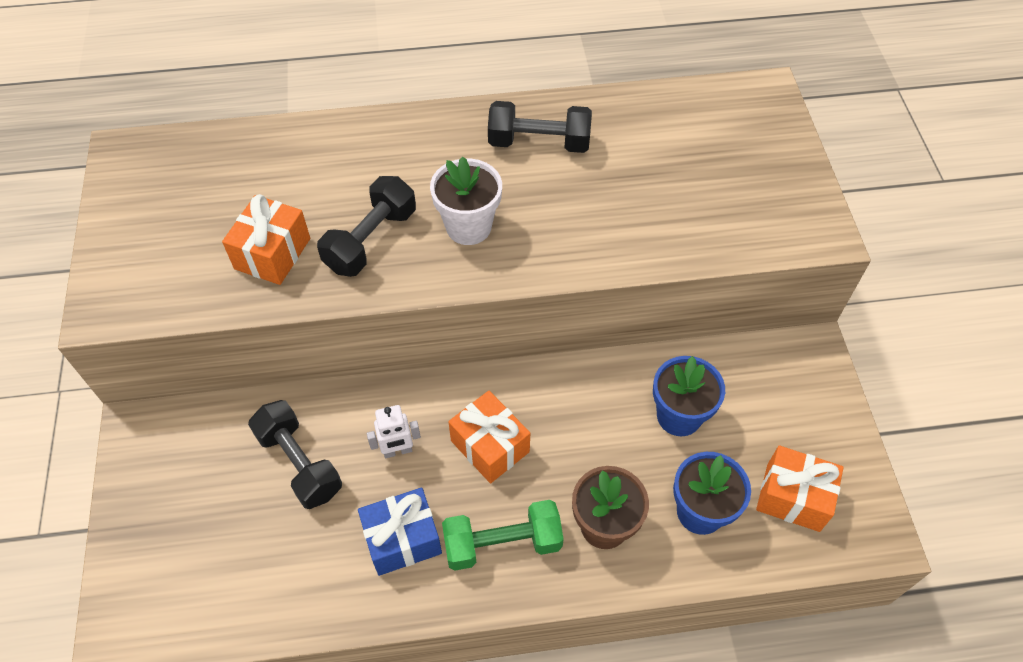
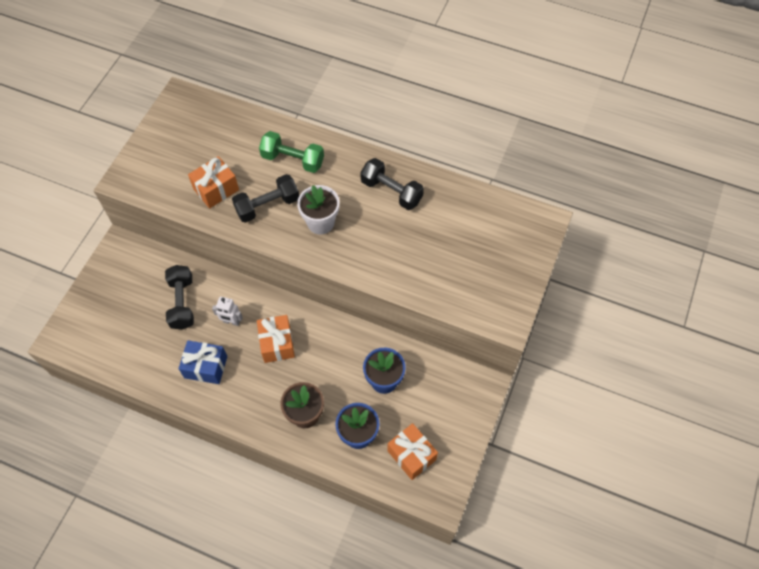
camera: 30 degrees right, 5 degrees up
(502, 543) = (250, 395): green dumbbell -> green dumbbell (293, 160)

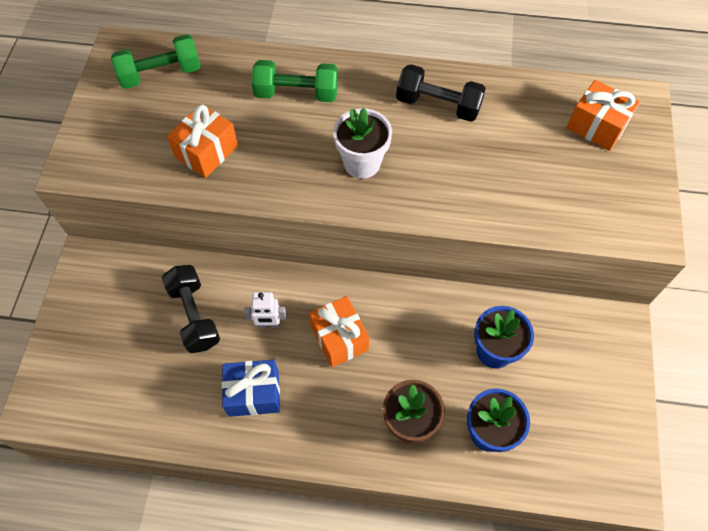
camera: 15 degrees left, 0 degrees up
(202, 124) = (161, 74): none -> green dumbbell
(267, 206) = (283, 157): black dumbbell -> none
(411, 455) = (567, 440): orange gift -> orange gift (596, 126)

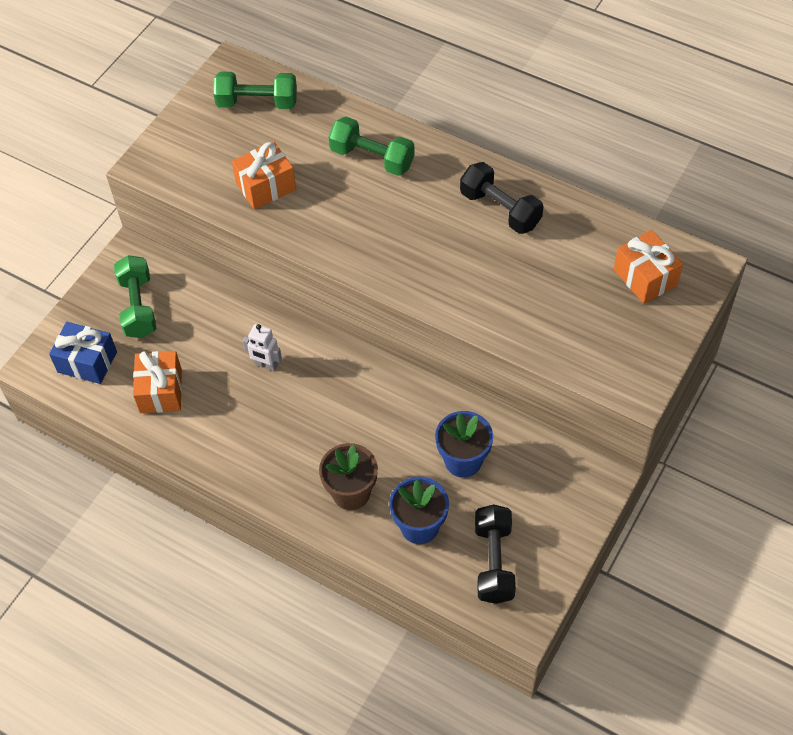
camera: 25 degrees right, 5 degrees down
(117, 310) = (138, 306): none -> green dumbbell
(194, 315) = (203, 335): black dumbbell -> black dumbbell (494, 562)
(254, 393) = (225, 418): blue gift -> blue gift (87, 362)
(339, 338) = (324, 399): orange gift -> orange gift (160, 391)
(362, 163) = (400, 240): white flower pot -> none

